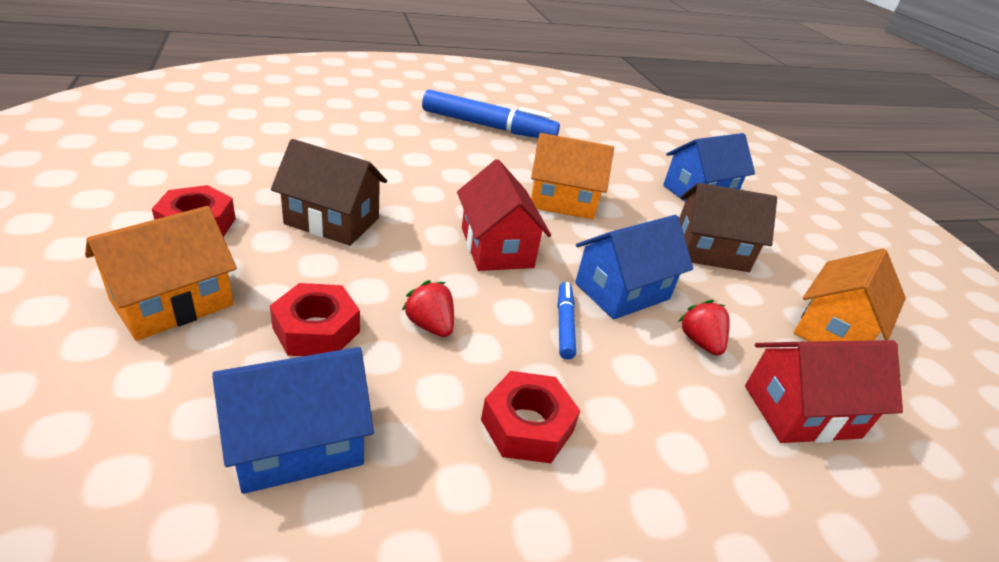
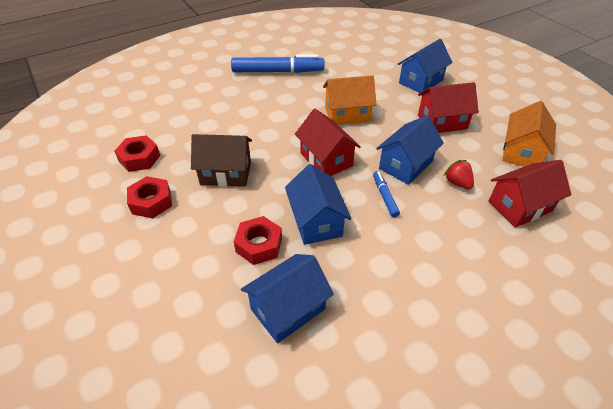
camera: 10 degrees left, 10 degrees up
(172, 302) = (172, 256): orange house -> none
(430, 325) = (316, 221): red strawberry -> blue house
(527, 426) = (392, 261): red nut -> red nut (139, 158)
(710, 251) = (442, 122): brown house -> red house

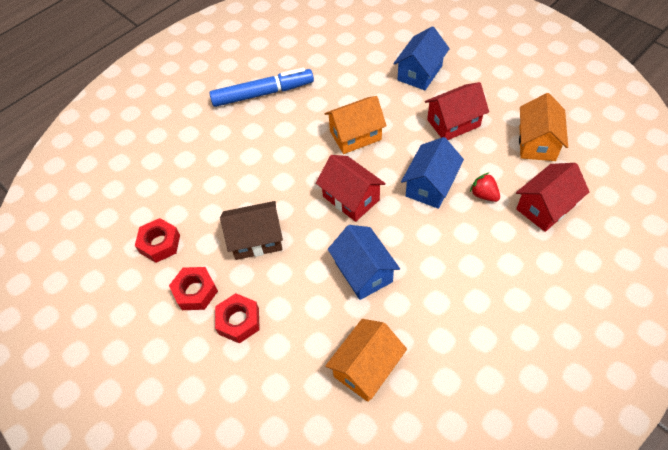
camera: 10 degrees left, 10 degrees up
(259, 245) = (318, 311): red nut -> red nut (239, 321)
(288, 309) = (366, 367): blue house -> orange house
(384, 196) = (419, 228): blue marker -> none

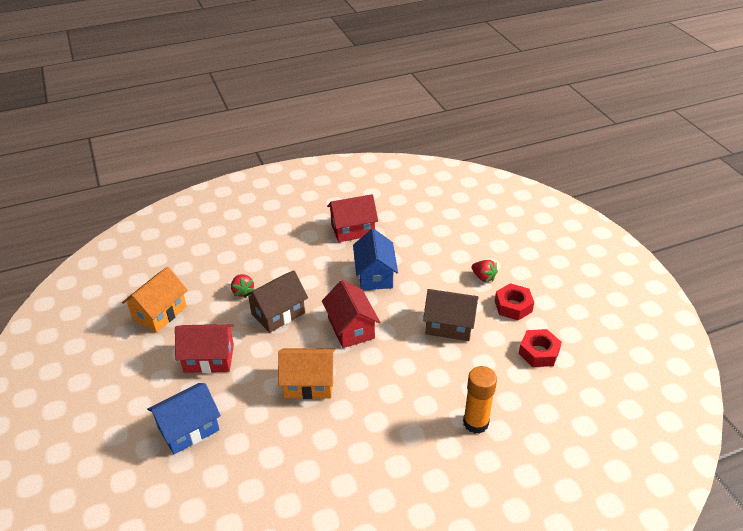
camera: 160 degrees left, 15 degrees down
(204, 157) = (475, 422): none -> orange glue stick
(239, 321) = (483, 277): red nut -> red strawberry
(263, 93) = (379, 480): blue marker -> none
(366, 367) = (405, 228): orange house -> none
(430, 186) = (278, 313): blue house -> brown house
(545, 207) = (208, 268): red house -> red house (352, 230)

